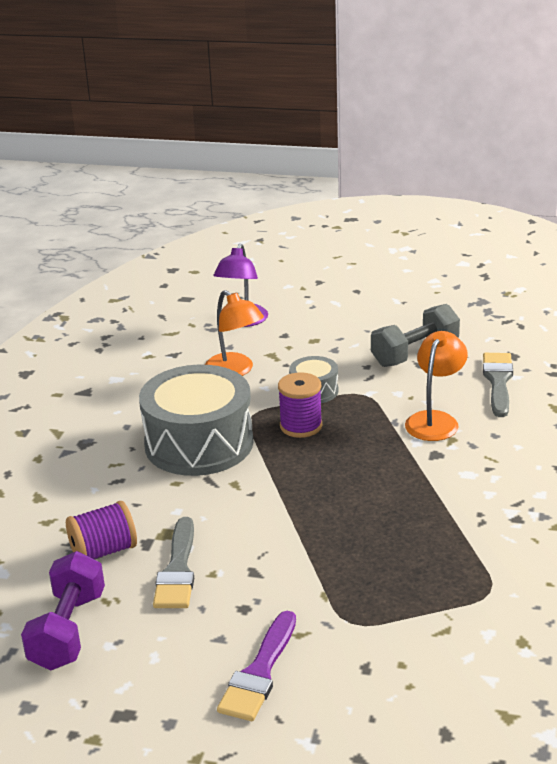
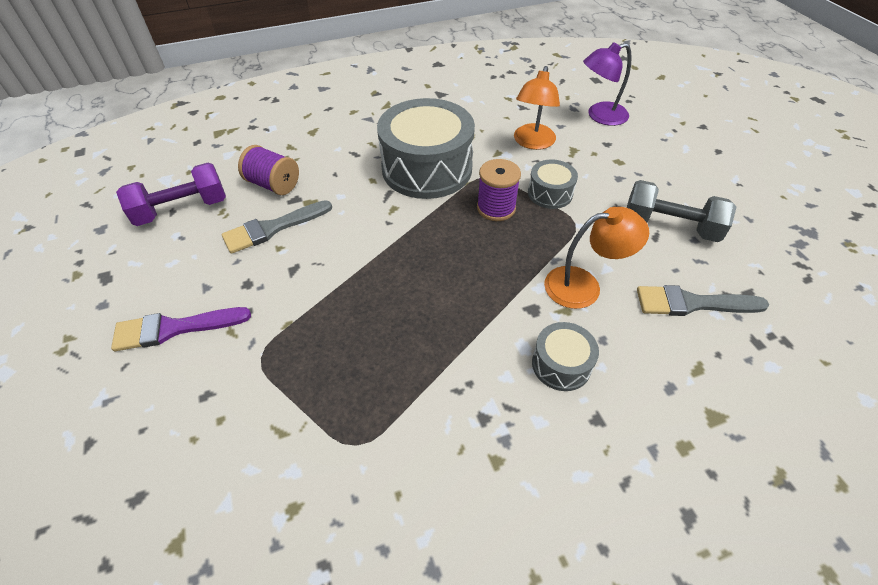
camera: 55 degrees right, 20 degrees up
(498, 381) = (692, 303): grey brush -> grey brush turned 150 degrees counterclockwise
(500, 463) = (561, 364): none -> grey drum

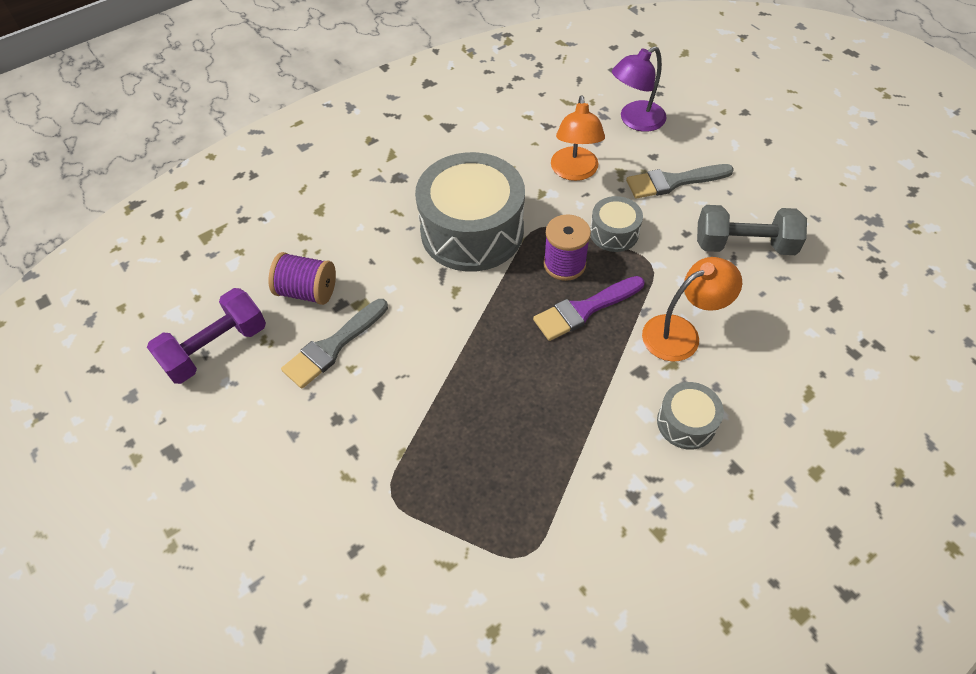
camera: 15 degrees left, 5 degrees up
(174, 328) = (283, 490): purple brush -> purple brush (584, 309)
(692, 303) = (787, 327): grey brush -> grey brush (673, 182)

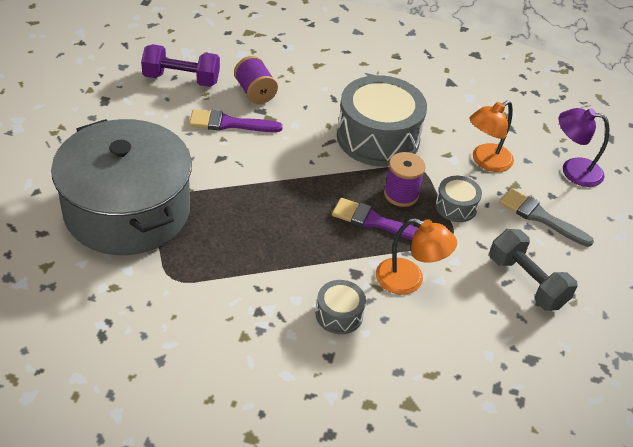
camera: 45 degrees right, 10 degrees down
(333, 346) = (229, 123): grey brush -> purple brush
(381, 540) = (127, 211): none -> grey pot

